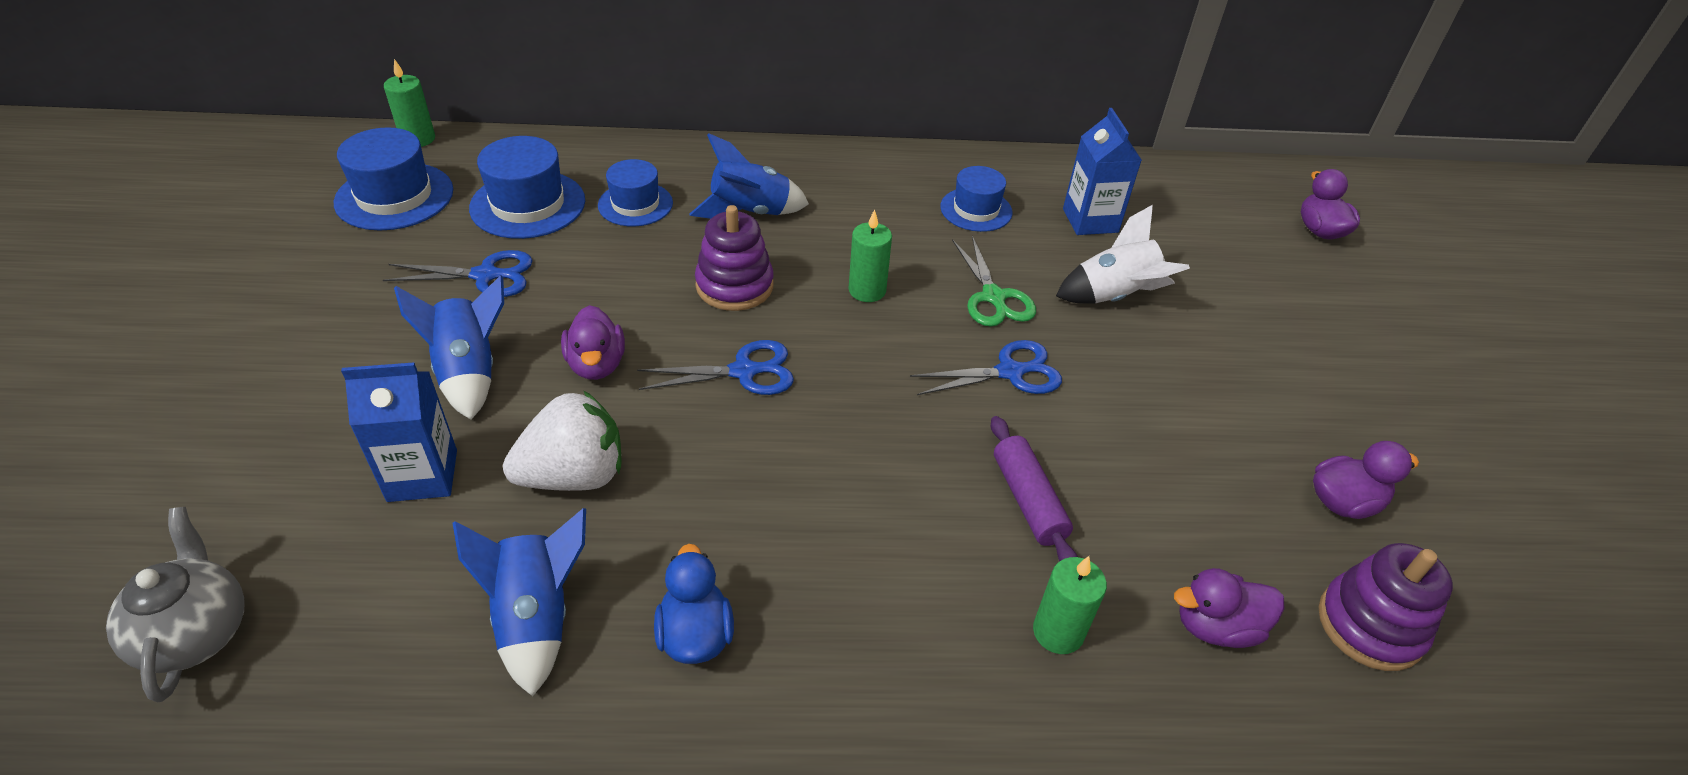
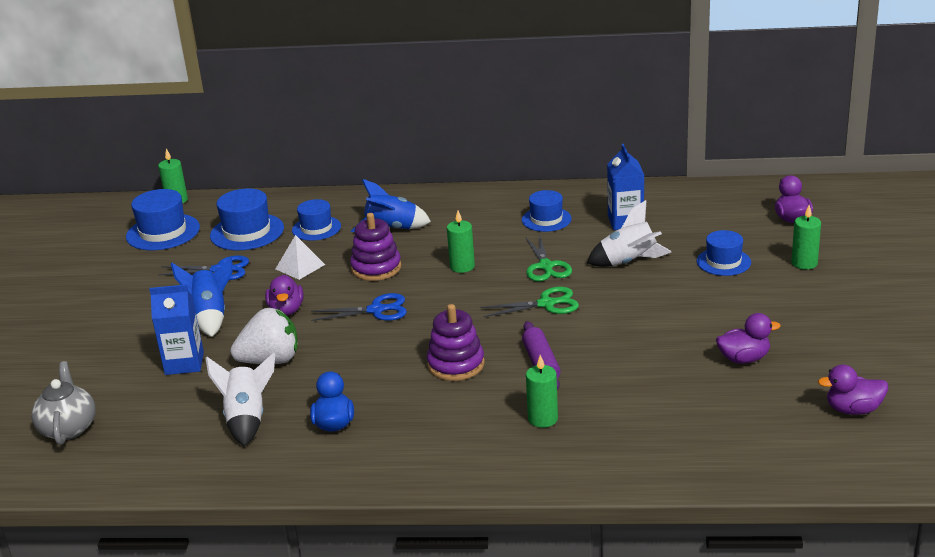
camera: 10 degrees right, 15 degrees down
(536, 618) = (247, 419): blue rocket -> white rocket
(614, 276) = (300, 266): none -> white pyramid
(1010, 372) = (547, 304): blue scissors -> green scissors
(1216, 627) = (639, 415): purple duck -> purple duck (853, 410)
(1251, 303) = (723, 262): none -> blue hat
(1365, 312) = (804, 263): none -> green candle
(1370, 625) = (735, 412): purple stacking toy -> purple stacking toy (456, 364)

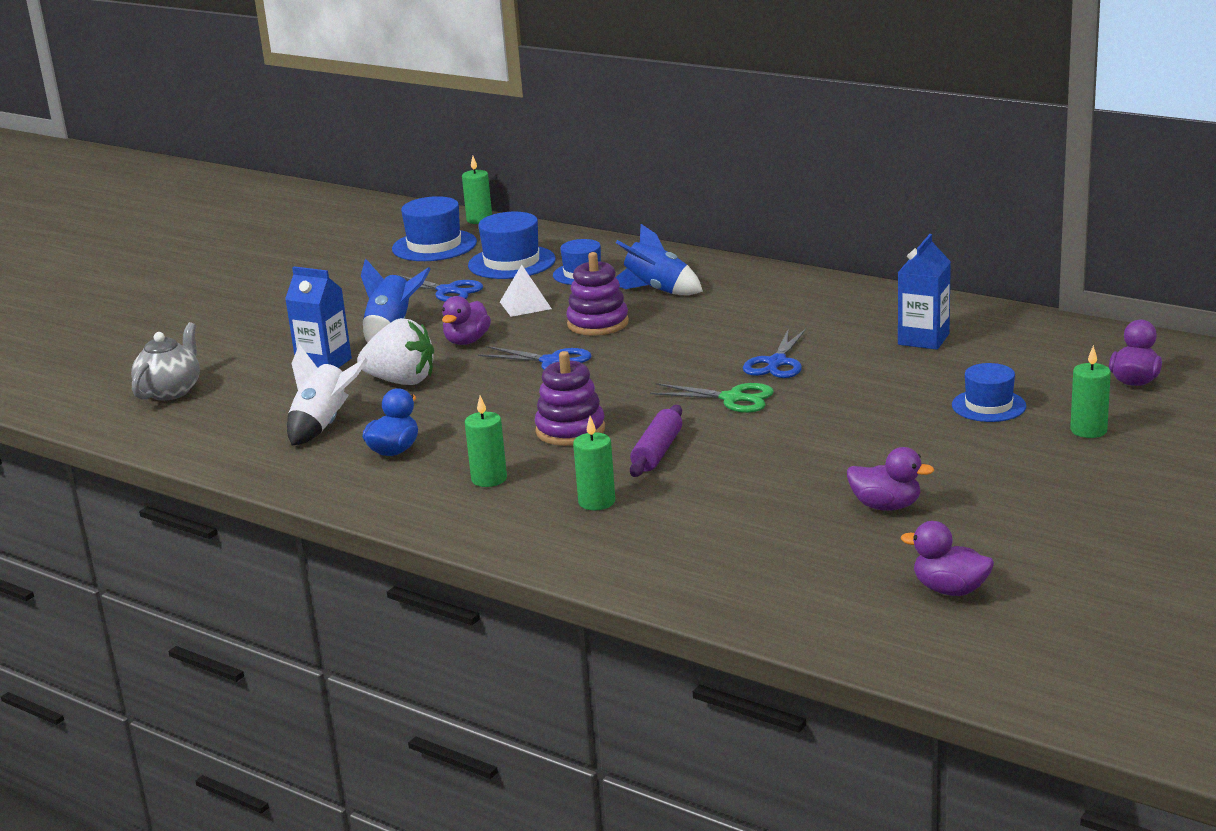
camera: 30 degrees right, 5 degrees down
(462, 266) = (687, 342): green candle -> green candle (489, 479)
(546, 219) = (834, 317): blue hat -> none
(546, 266) = (776, 363): green scissors -> blue scissors
(629, 262) = (875, 380): white rocket -> none

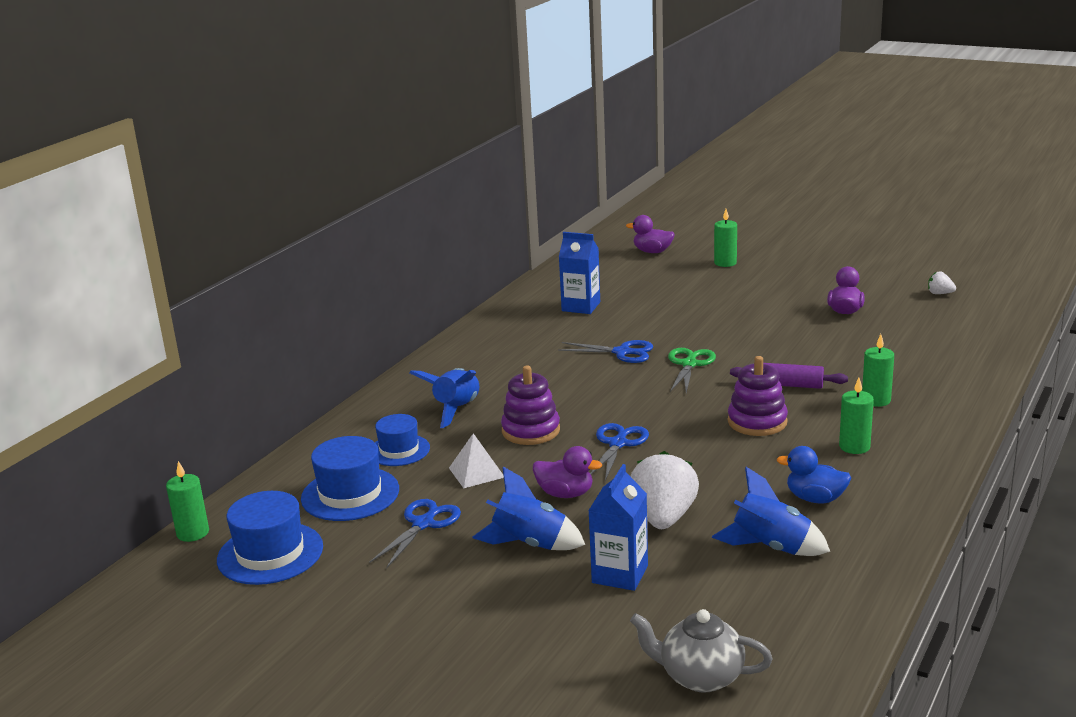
camera: 95 degrees left, 0 degrees up
(323, 425) = (771, 547): white rocket -> blue rocket
(950, 590) = (939, 293): purple duck -> white strawberry
(988, 406) = (693, 287): blue hat -> none

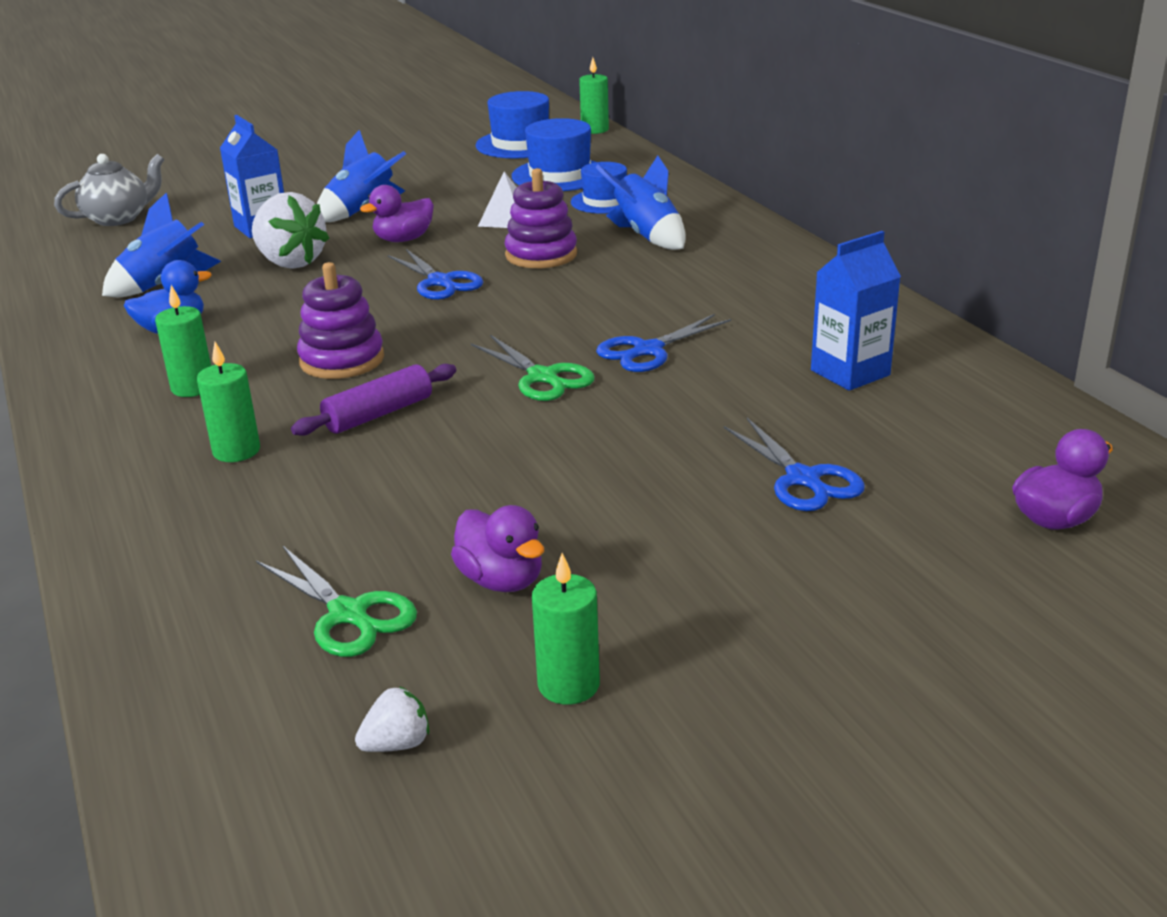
camera: 125 degrees right, 5 degrees up
(423, 523) = (465, 188): blue scissors -> blue scissors (803, 479)
(725, 263) = (897, 571): green candle -> green candle (568, 685)
(911, 325) = (349, 615): none -> green scissors

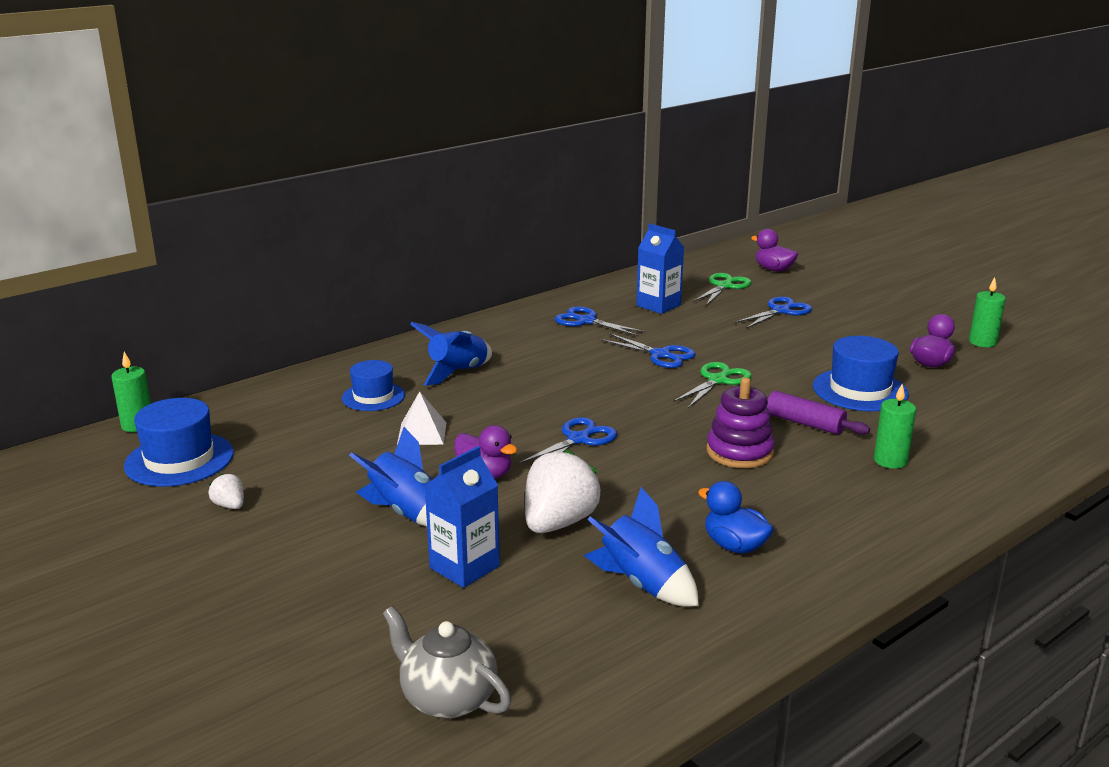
camera: 105 degrees left, 5 degrees down
(193, 387) = (824, 503): green candle -> none
(349, 615) = (996, 393): green scissors -> green scissors (724, 286)
(397, 744) = (1056, 368): white strawberry -> white strawberry (230, 505)
(541, 255) = (507, 407): purple stacking toy -> none
(559, 175) = (295, 425): blue hat -> blue hat (860, 390)
(792, 314) = (586, 321): none -> blue scissors

